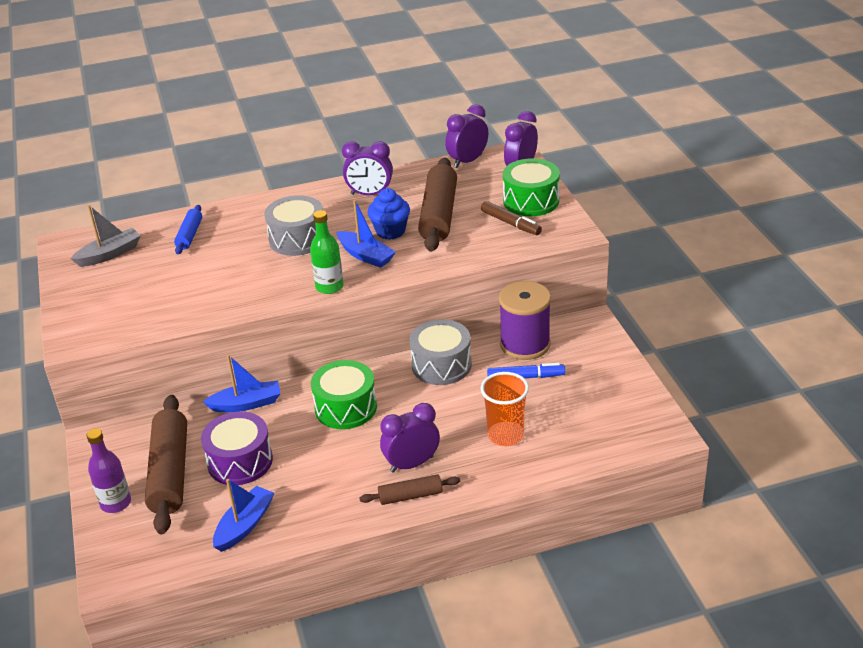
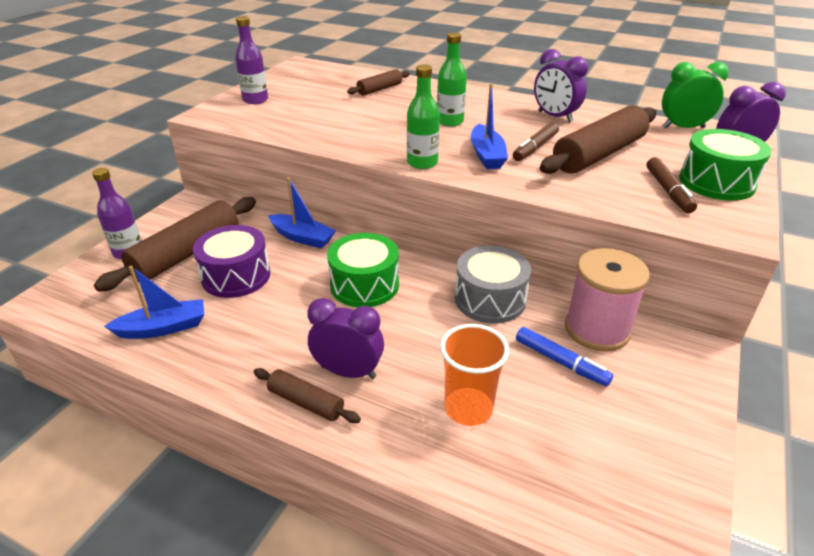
camera: 40 degrees right, 0 degrees up
(93, 303) = (255, 100): none -> purple bottle
(110, 254) = (314, 79): grey boat -> none
(189, 235) = (379, 89): blue rolling pin -> brown rolling pin
(297, 239) = (450, 121): grey drum -> green bottle
(390, 231) = (535, 148): blue cupcake -> brown marker
(467, 161) = (683, 128): purple clock -> green clock
(525, 344) = (597, 329): purple spool -> pink spool

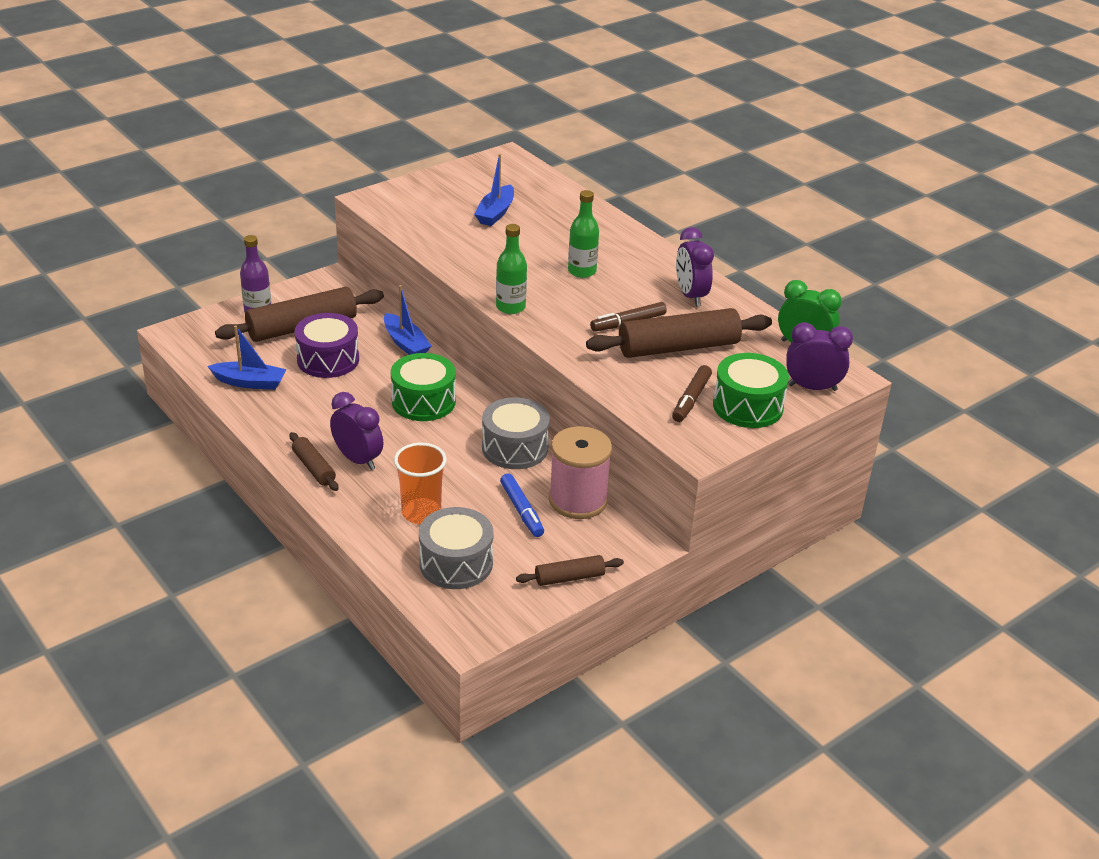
camera: 25 degrees right, 0 degrees up
(255, 100) = (426, 193): purple bottle -> none
(379, 89) = (555, 212): brown rolling pin -> brown rolling pin (569, 577)
(487, 155) = (575, 317): blue boat -> blue boat (495, 213)
(562, 457) = (456, 563): none -> grey drum

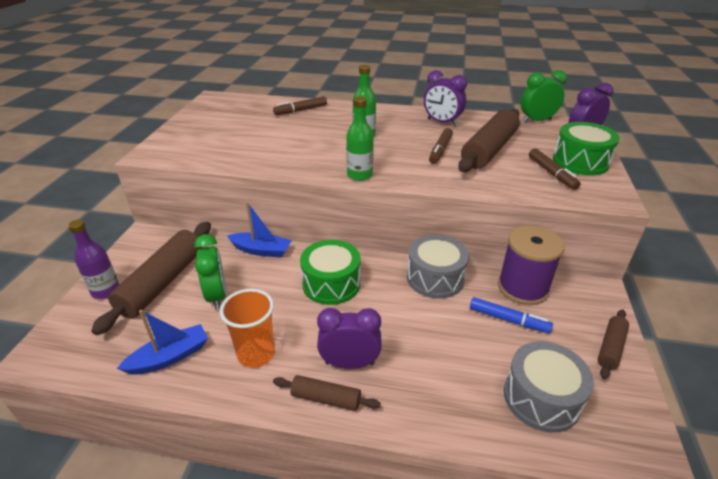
camera: 40 degrees left, 0 degrees up
(328, 359) = (217, 295): purple drum -> green clock
(421, 513) = (457, 374): orange cup -> orange cup (256, 354)
(495, 213) = (256, 128): blue boat -> none
(569, 212) = (301, 110): none -> brown marker
(578, 500) = (522, 288): pink spool -> purple spool

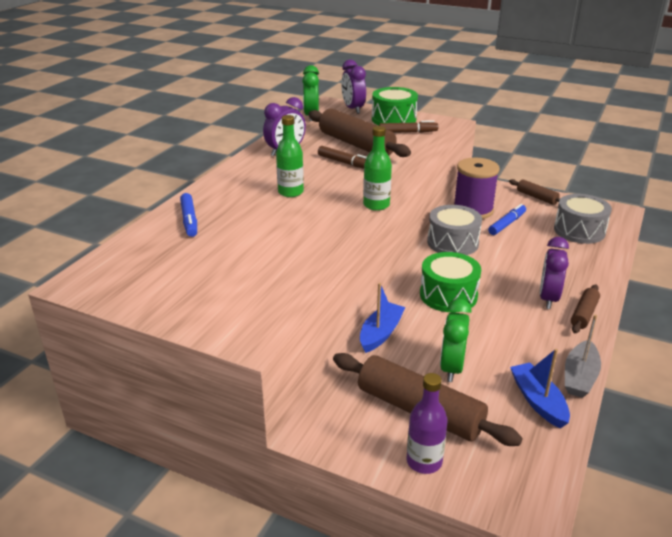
camera: 75 degrees left, 5 degrees down
(206, 391) = (579, 377): none -> grey boat
(217, 295) = (451, 368): green clock -> green clock turned 75 degrees counterclockwise
(256, 354) = (536, 346): orange cup -> none
(301, 110) = (189, 220): brown marker -> blue marker

